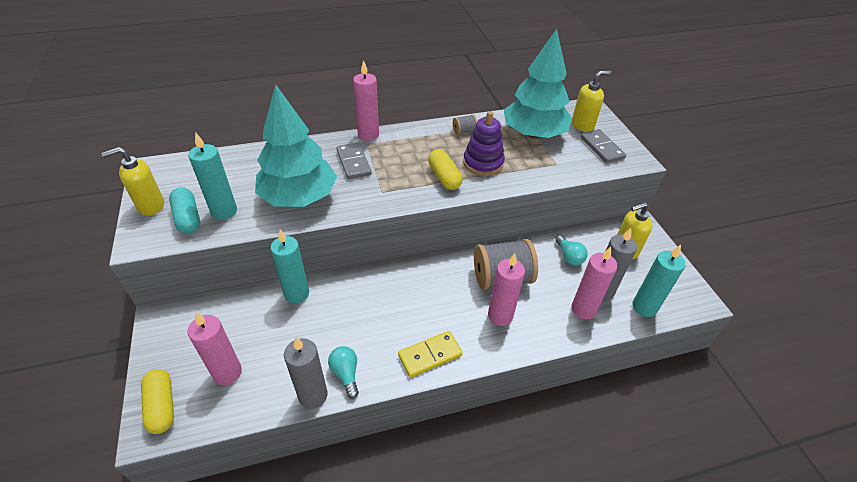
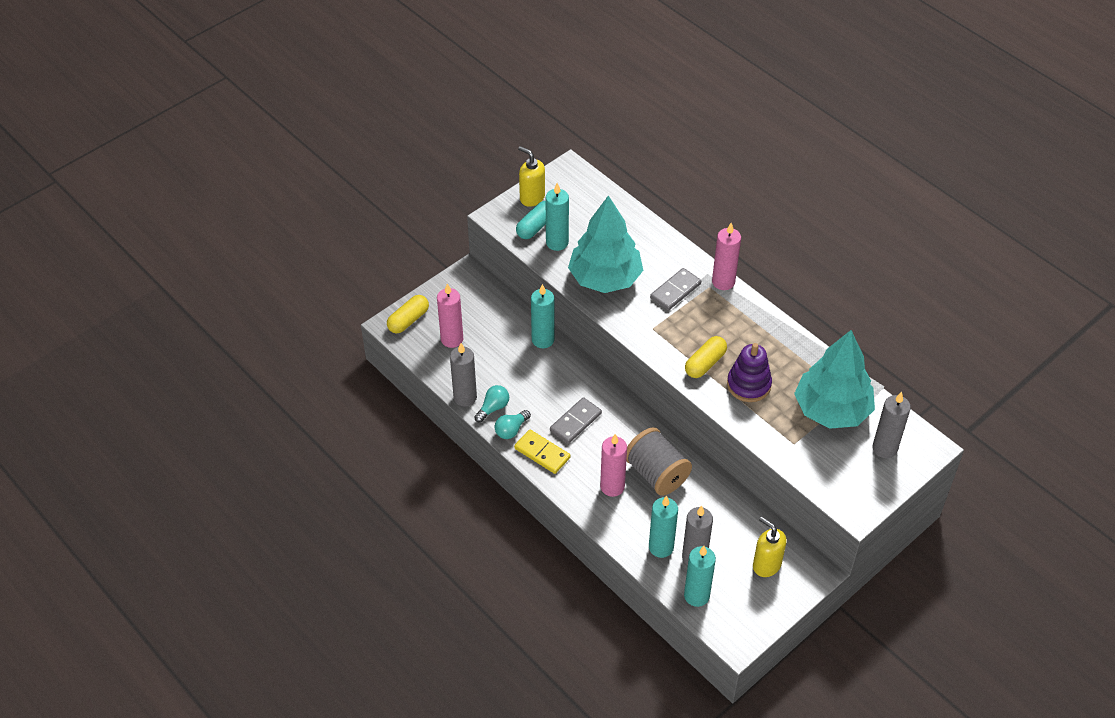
camera: 65 degrees right, 5 degrees up
(464, 131) = (788, 351): grey spool -> none
(569, 257) = (721, 519): turquoise light bulb -> turquoise light bulb (511, 430)
(582, 125) = (884, 448): yellow soap dispenser -> grey candle
(583, 309) = (661, 547): pink candle -> turquoise candle
(601, 148) = (853, 475): grey domino -> grey domino (575, 422)

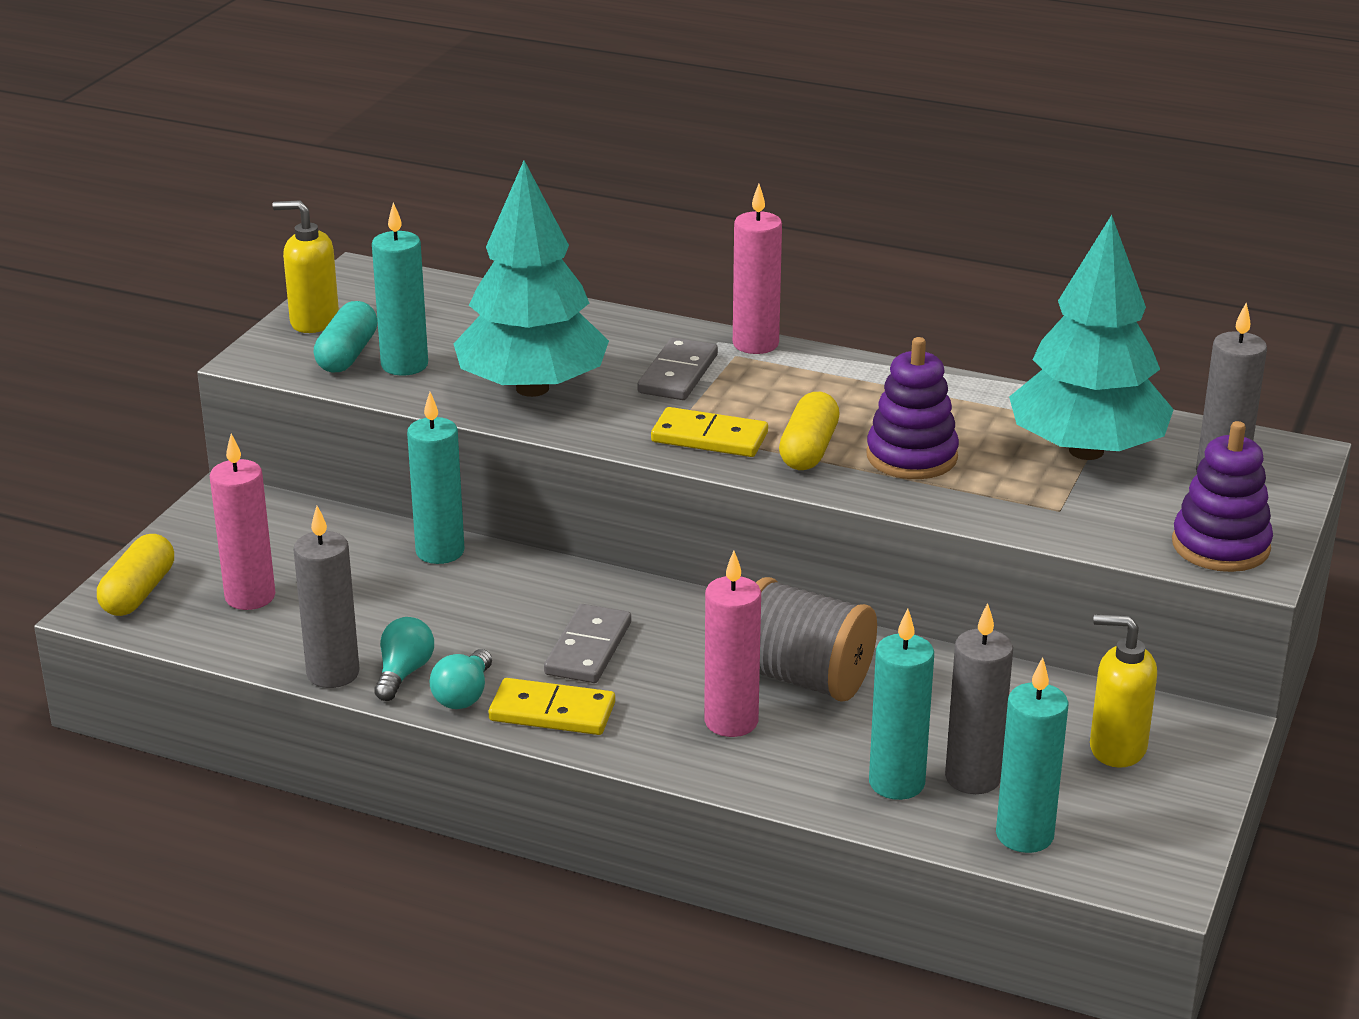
camera: 25 degrees left, 20 degrees down
(665, 340) = (709, 438): none -> yellow domino
(851, 493) = (1220, 546): none -> purple stacking toy

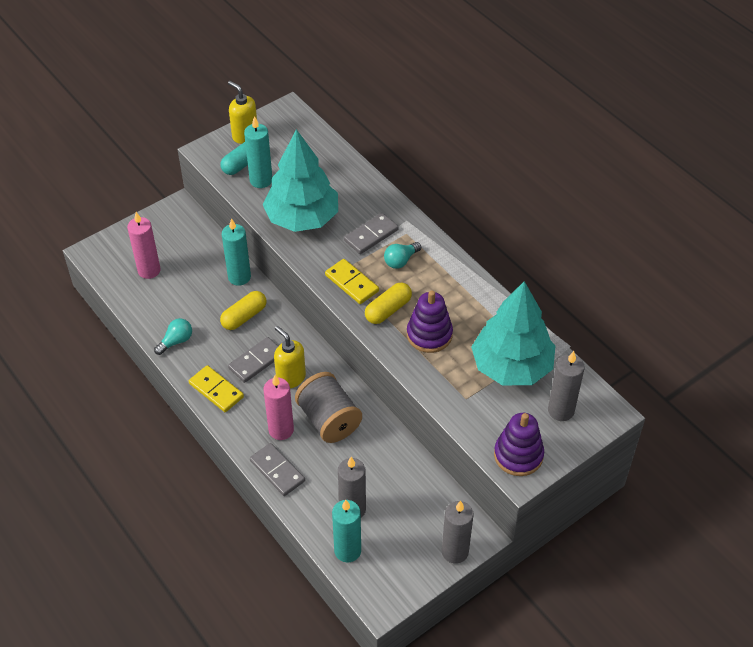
camera: 30 degrees right, 20 degrees up
(138, 592) = (110, 249): yellow capsule -> yellow capsule (244, 316)
(333, 673) = (150, 329): grey candle -> grey candle (455, 552)
(464, 695) = (190, 364): turquoise light bulb -> turquoise light bulb (401, 261)
(755, 344) = (421, 229): pink candle -> none
(783, 778) = (277, 471): none -> grey domino
(896, 783) = (319, 496): turquoise candle -> none
(1117, 748) = (426, 523): yellow soap dispenser -> yellow soap dispenser (291, 378)

